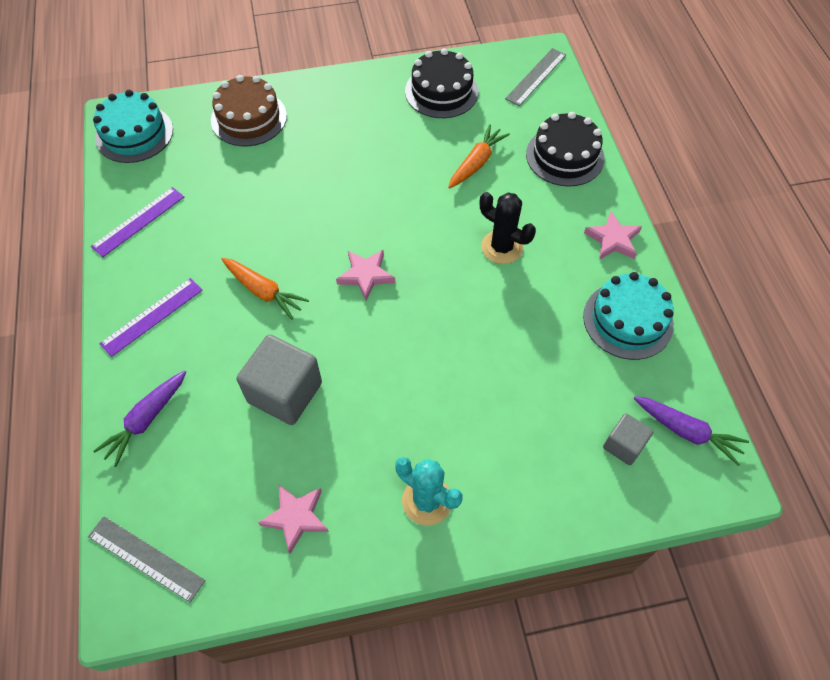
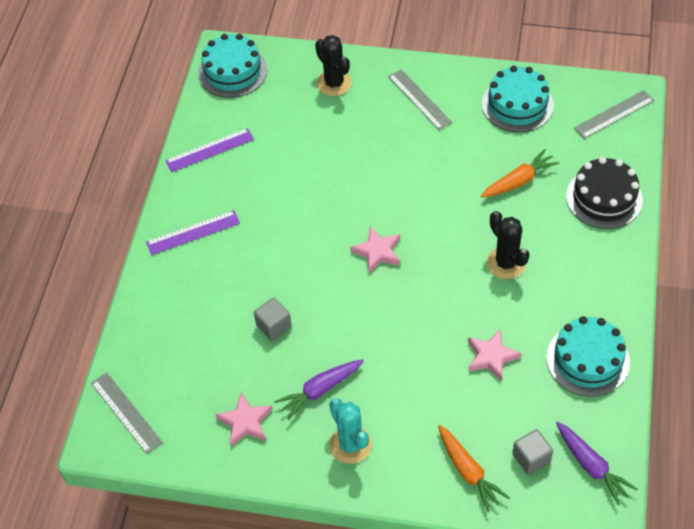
camera: 25 degrees right, 5 degrees down
(146, 420) = (161, 312): purple carrot -> purple carrot (320, 390)
(249, 118) = (334, 83): brown cake -> black cactus
(264, 291) = (288, 239): orange carrot -> orange carrot (468, 471)
(285, 392) = (273, 326): grey cube -> grey cube, size x0.55
(343, 111) = (419, 99): none -> grey ruler
(441, 91) = (517, 105): black cake -> turquoise cake
(613, 240) = (610, 287): pink star -> pink star (491, 357)

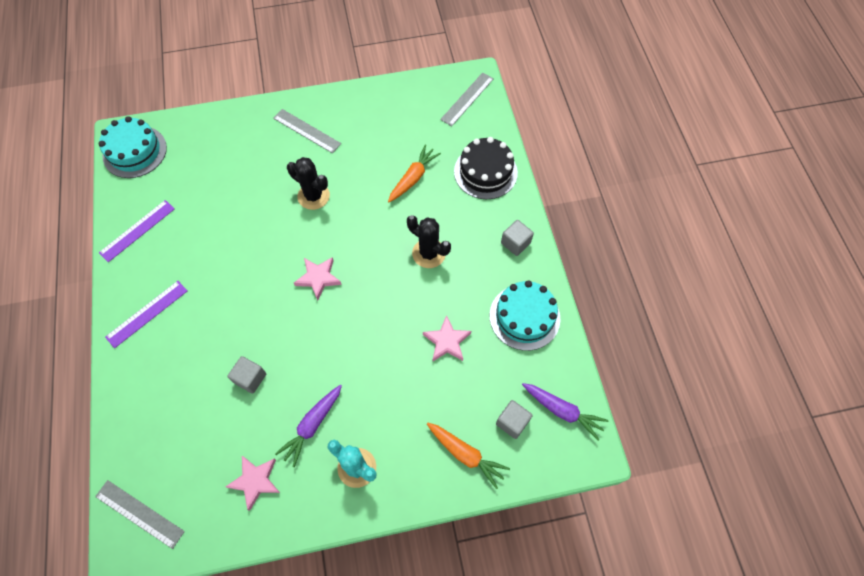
camera: 25 degrees left, 10 degrees up
(334, 83) = (229, 137): black cactus -> black cactus (313, 196)
(517, 105) = (388, 112): turquoise cake -> none
(608, 282) = (515, 243): none -> grey cube

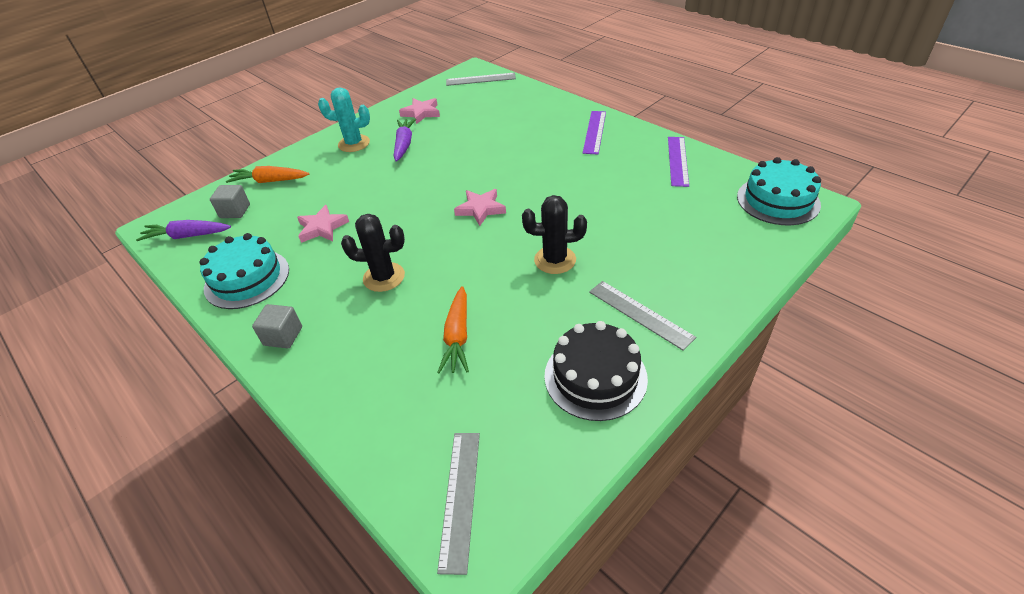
camera: 150 degrees right, 20 degrees down
(250, 378) = (474, 142): grey cube -> none
(307, 131) = (640, 314): grey ruler -> grey ruler turned 45 degrees clockwise
(485, 172) = (363, 396): black cake -> black cake (595, 377)

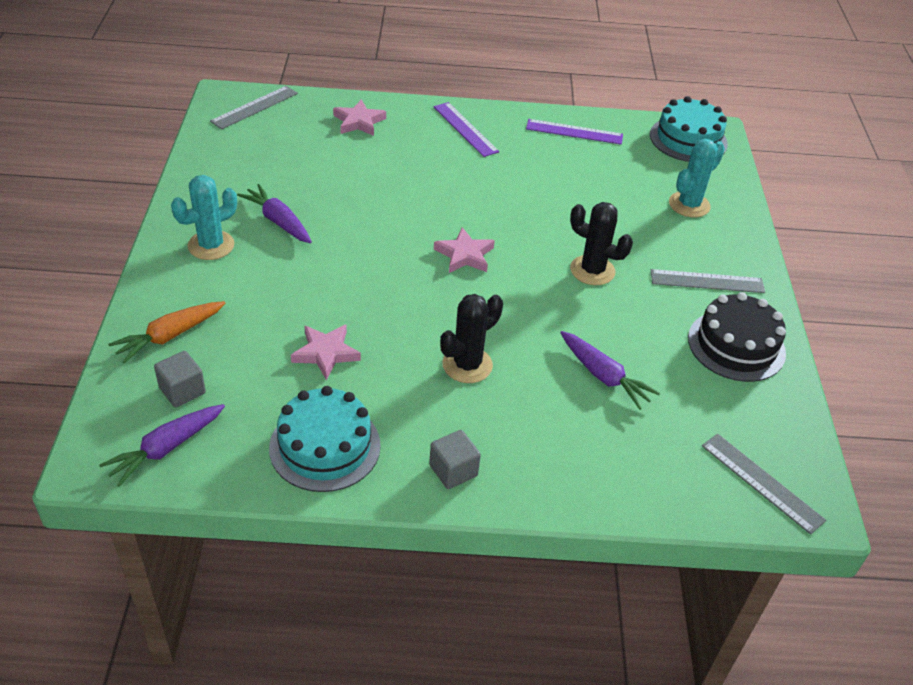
camera: 50 degrees left, 0 degrees up
(421, 113) = (241, 175): pink star -> pink star (359, 122)
(458, 336) = (604, 376): orange carrot -> purple carrot
(555, 260) = (592, 270): black cactus -> black cactus turned 75 degrees clockwise
(677, 161) = (574, 132): purple ruler -> purple ruler turned 45 degrees counterclockwise
(707, 249) = (689, 205): none -> turquoise cactus

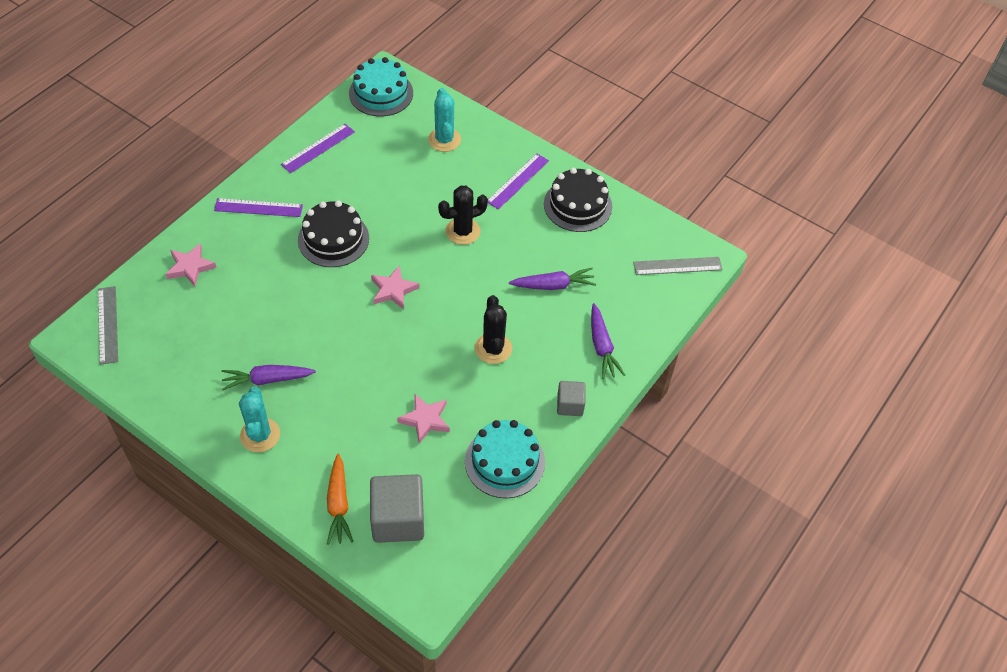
camera: 55 degrees left, 10 degrees up
(166, 449) = (444, 551): purple carrot -> purple carrot (602, 347)
(182, 390) = (398, 519): grey cube -> grey cube, size x1.81
(482, 188) = (333, 239): none -> black cake
(707, 281) = (517, 181): grey ruler -> purple ruler

